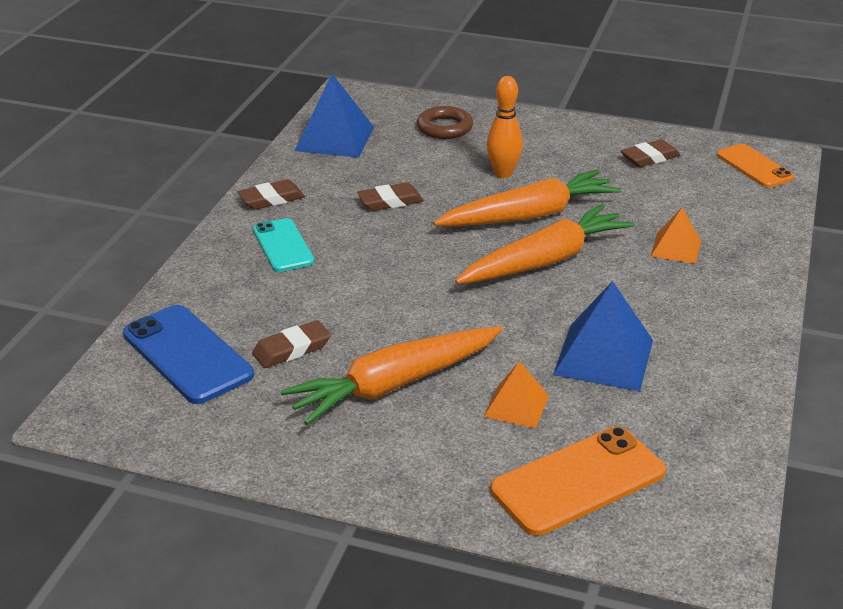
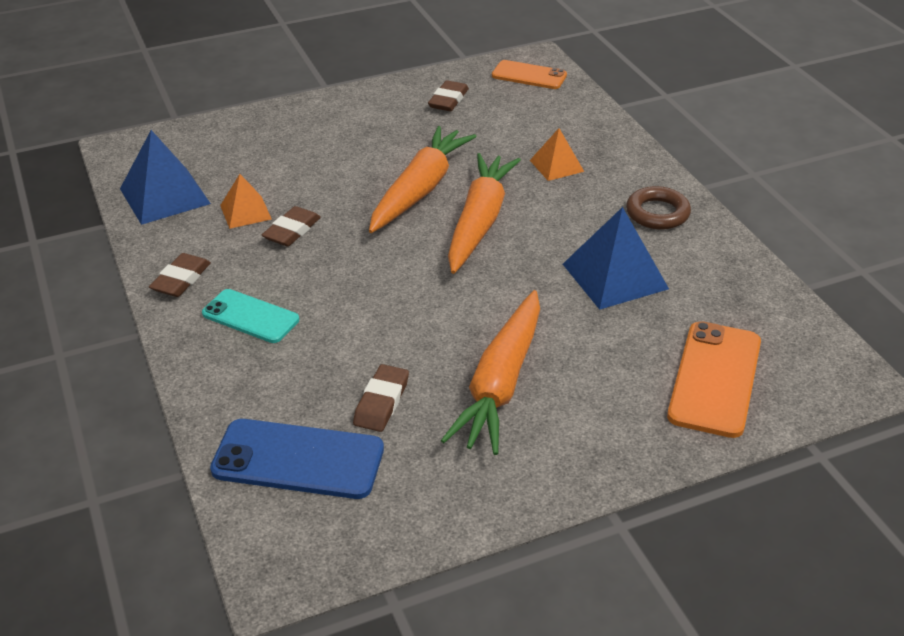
camera: 40 degrees left, 5 degrees up
(444, 128) = (252, 143): brown ring -> brown ring (657, 213)
(503, 173) = (354, 163): orange bowling pin -> none
(516, 406) = (606, 348): orange pyramid -> orange pyramid (245, 212)

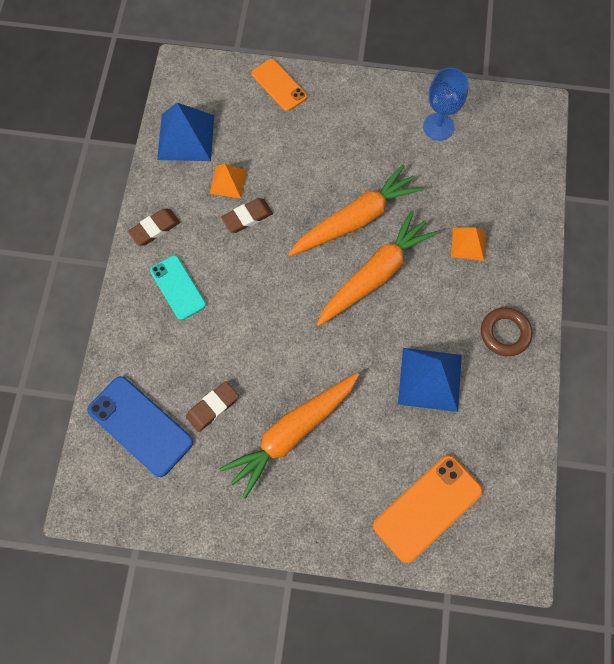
camera: 30 degrees right, 30 degrees up
(448, 100) = (438, 127): brown eraser -> blue goblet
(529, 75) = (519, 127): orange phone -> orange phone (279, 85)

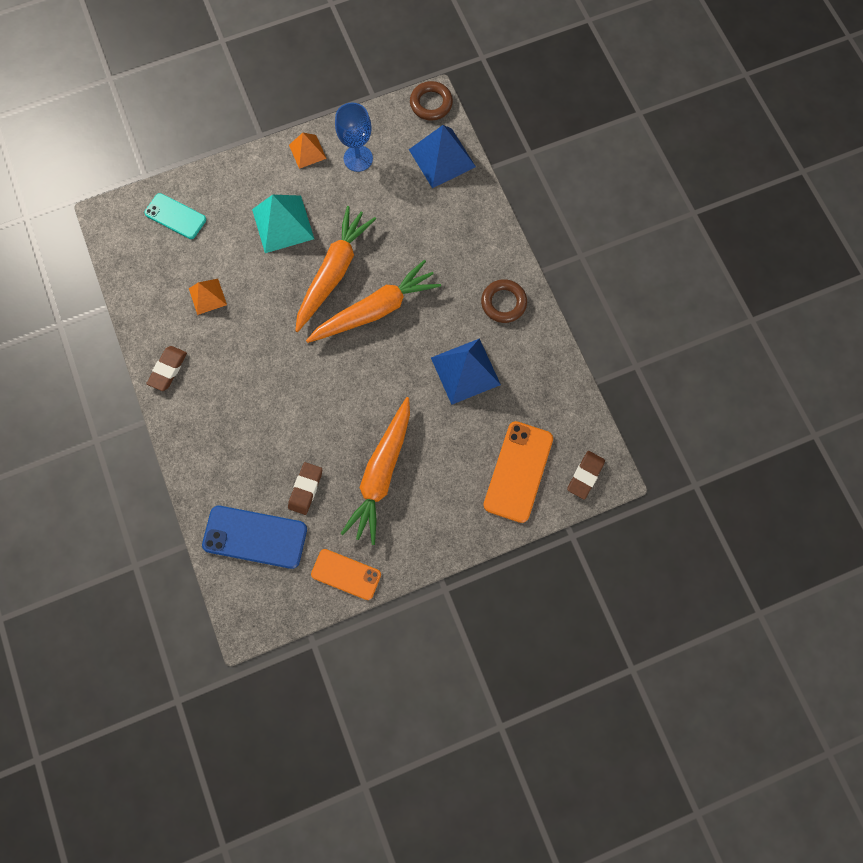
camera: 30 degrees left, 5 degrees up
(178, 287) = (218, 408): turquoise phone -> turquoise phone (175, 216)
(185, 137) = (147, 277): blue pyramid -> blue pyramid (442, 158)
(247, 217) = (242, 318): brown eraser -> brown eraser (585, 475)
(279, 85) = (202, 190): orange phone -> orange phone (346, 574)
(334, 151) = (283, 224): none -> turquoise pyramid
(375, 274) = (375, 310): orange carrot -> orange carrot turned 45 degrees clockwise
(468, 244) = (436, 245): orange pyramid -> orange pyramid (307, 151)
(537, 110) = (431, 103): none -> brown ring

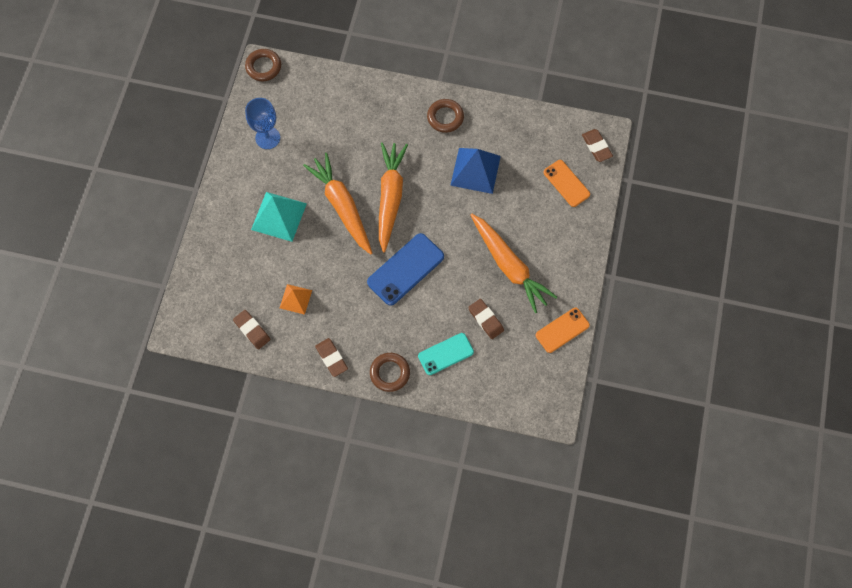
camera: 55 degrees left, 5 degrees down
(150, 280) = (252, 330): none -> brown eraser
(175, 216) = (215, 284): turquoise phone -> turquoise phone (445, 354)
(187, 433) = (390, 373): none -> brown ring
(255, 537) = (496, 372): blue phone -> blue phone (405, 269)
(307, 151) = (235, 166): orange pyramid -> none
(442, 158) = (310, 86): blue pyramid -> none
(518, 471) = (566, 183): orange phone -> orange phone, size x0.66

